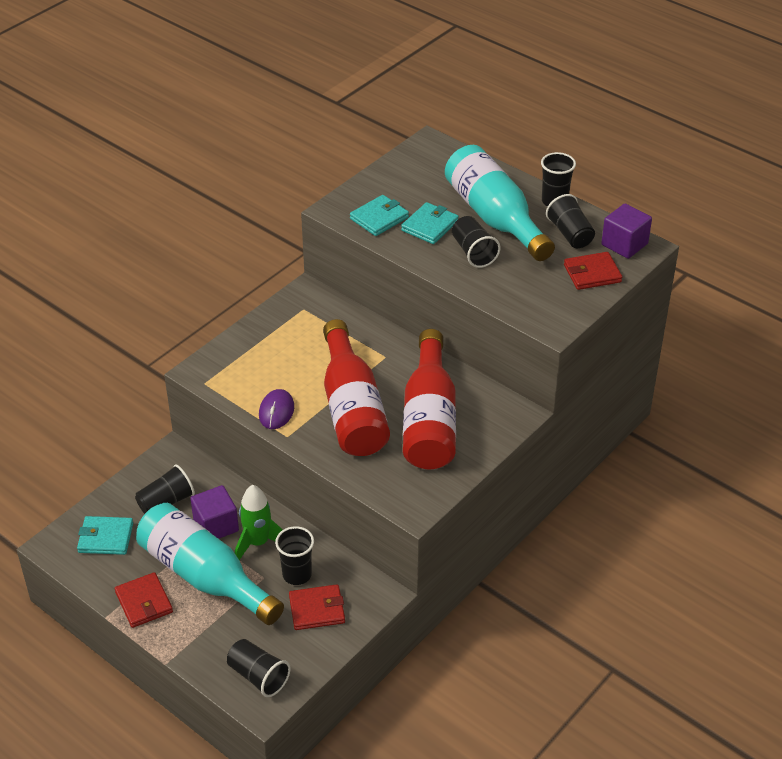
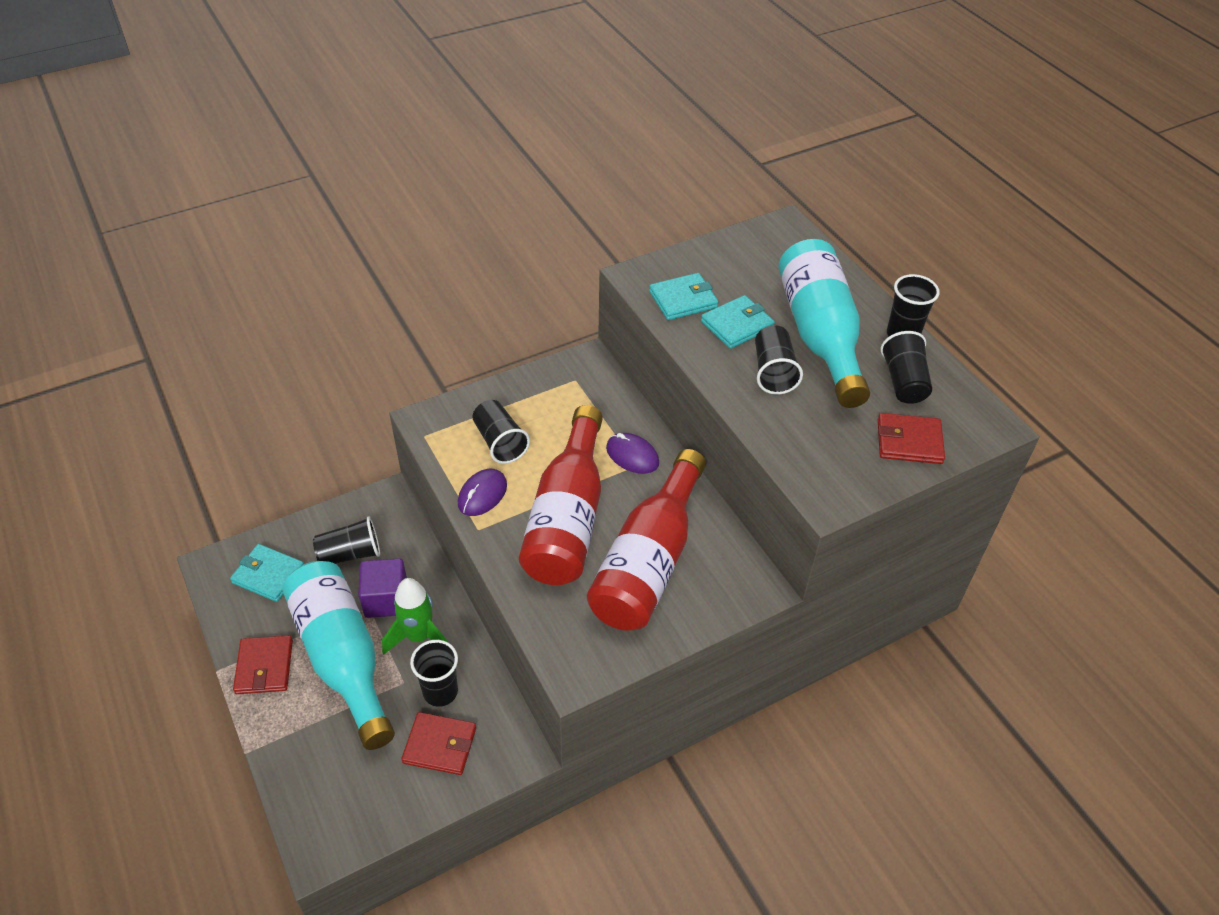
camera: 20 degrees right, 5 degrees up
(258, 676) = (333, 808): black cup -> black cup (500, 442)
(378, 351) = (632, 455): none -> purple mouse
(624, 244) = (968, 414): purple cube -> none

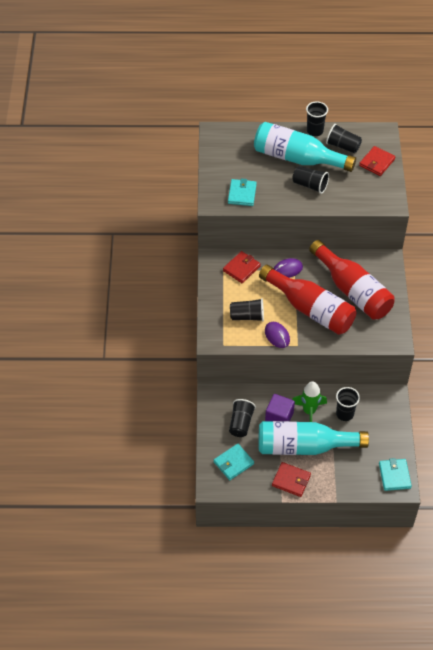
camera: 60 degrees left, 5 degrees up
(440, 745) = (373, 424): red wallet -> red wallet (241, 268)
(737, 325) = (272, 183): turquoise wallet -> turquoise wallet (394, 476)

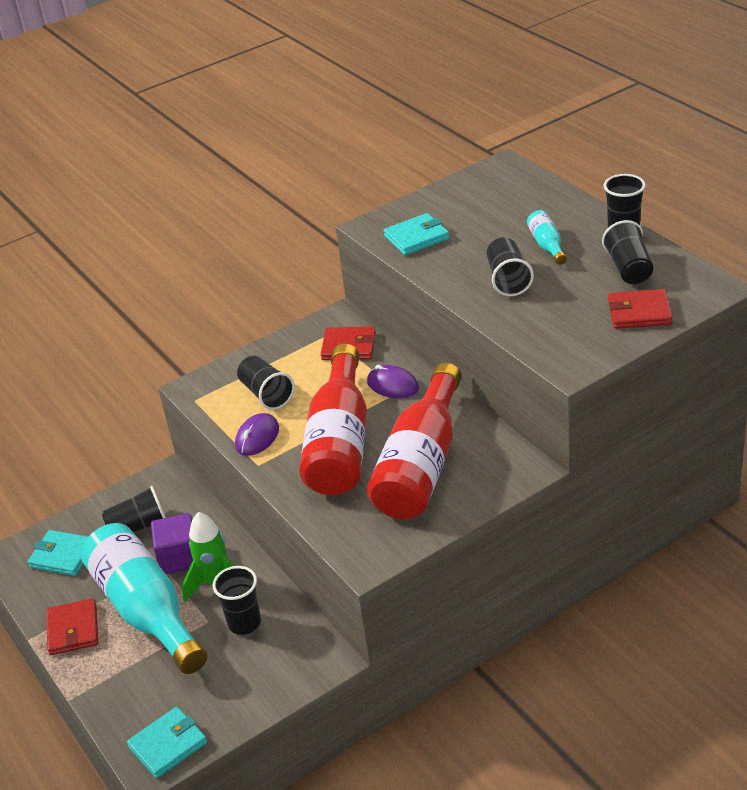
camera: 60 degrees right, 15 degrees down
(297, 158) = (547, 245): turquoise bottle -> turquoise bottle, size x0.42

